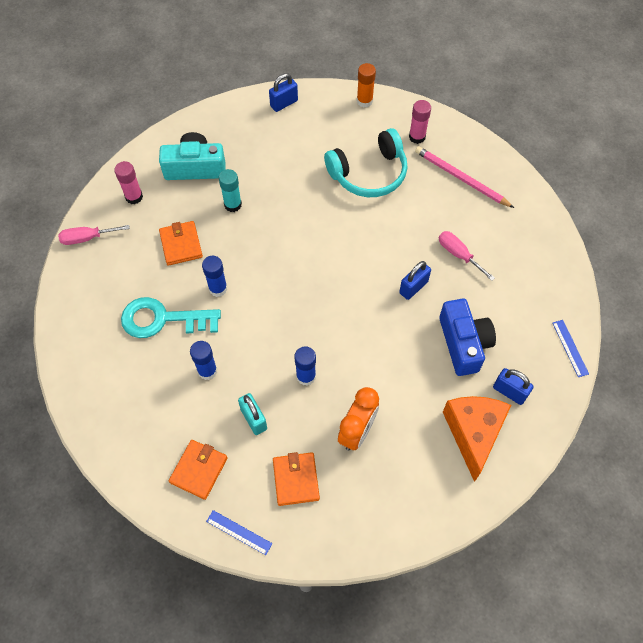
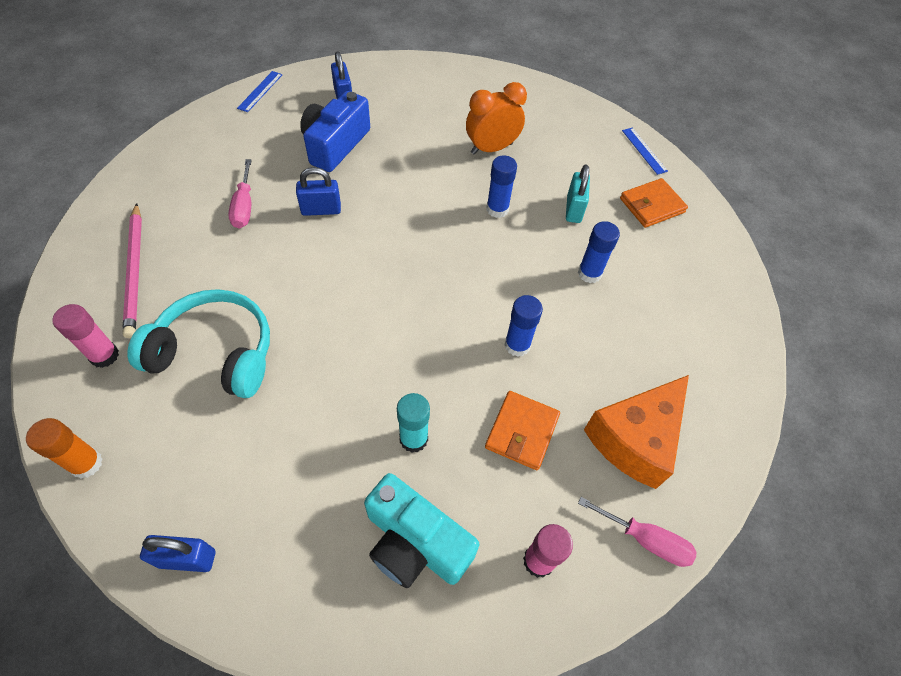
camera: 145 degrees left, 5 degrees down
(162, 319) = (604, 355): turquoise key -> none
(296, 479) = (571, 152): orange wallet -> none
(473, 433) = (402, 95): orange cheese -> orange cheese (635, 439)

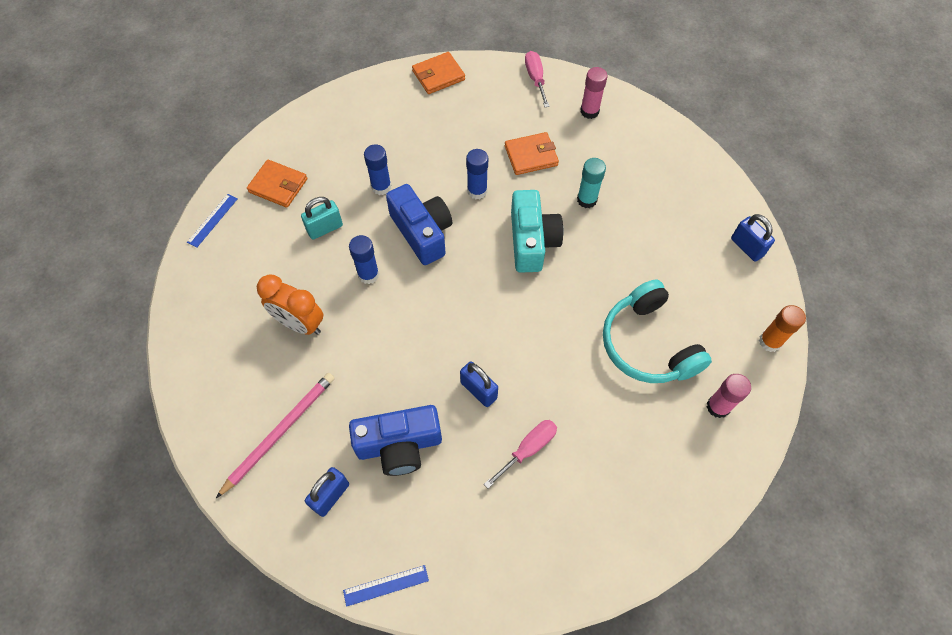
camera: 125 degrees left, 5 degrees up
(135, 271) = (653, 462): pink pencil -> pink pencil (280, 432)
(415, 543) = (634, 162): turquoise camera -> turquoise camera (532, 241)
(507, 270) = (422, 232): none -> blue camera
(635, 439) = (484, 107): orange cheese -> none
(724, 427) = (438, 75): none -> orange wallet

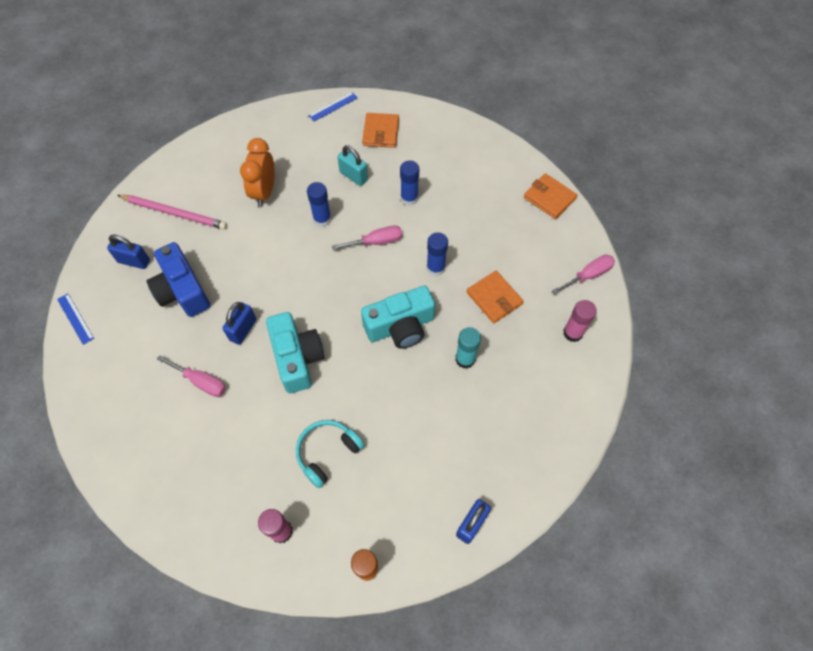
camera: 70 degrees right, 0 degrees up
(212, 220) = (333, 106): blue ruler -> blue ruler turned 45 degrees counterclockwise
(422, 232) = (376, 242): blue camera -> pink screwdriver
(534, 344) = (297, 358): none -> turquoise camera
(648, 344) = (327, 453): turquoise headphones -> turquoise headphones, size x0.65

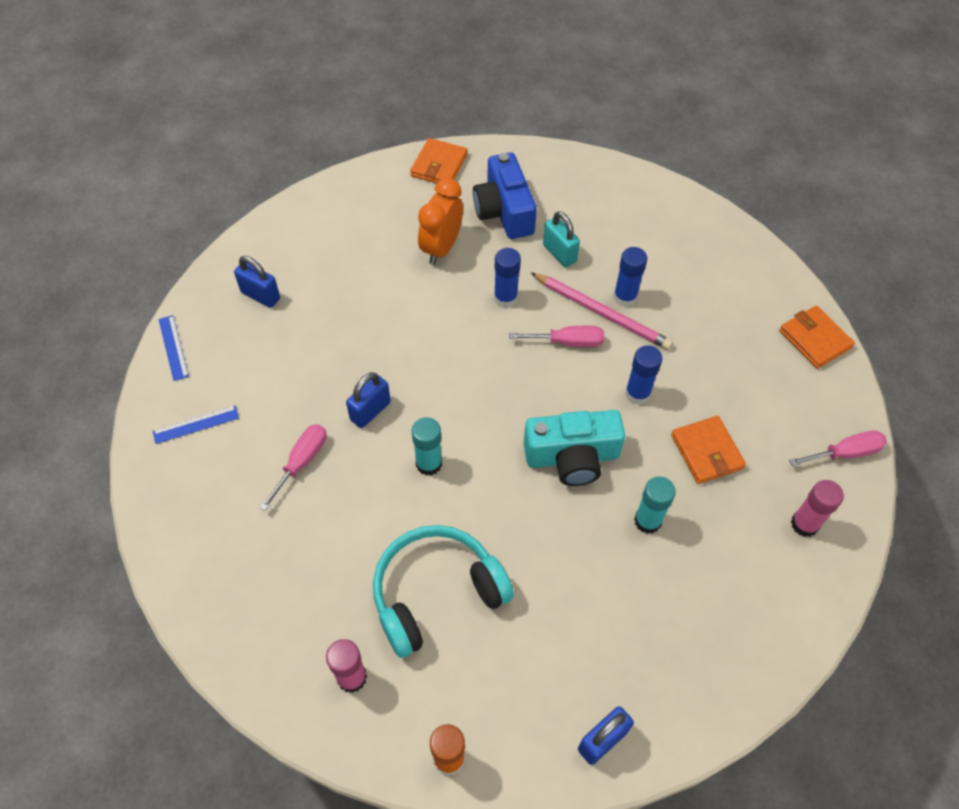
camera: 15 degrees right, 5 degrees down
(174, 213) = (325, 249): pink pencil -> pink pencil (602, 313)
(182, 290) = (309, 345): blue camera -> blue camera (504, 211)
(201, 382) = (302, 462): pink screwdriver -> pink screwdriver turned 105 degrees counterclockwise
(297, 358) = (429, 463): turquoise camera -> turquoise glue stick
(327, 453) = (436, 593): turquoise headphones -> turquoise headphones, size x1.53
(333, 106) = (555, 162): blue ruler -> blue ruler (196, 424)
(381, 132) = (608, 206): orange wallet -> orange wallet (439, 165)

